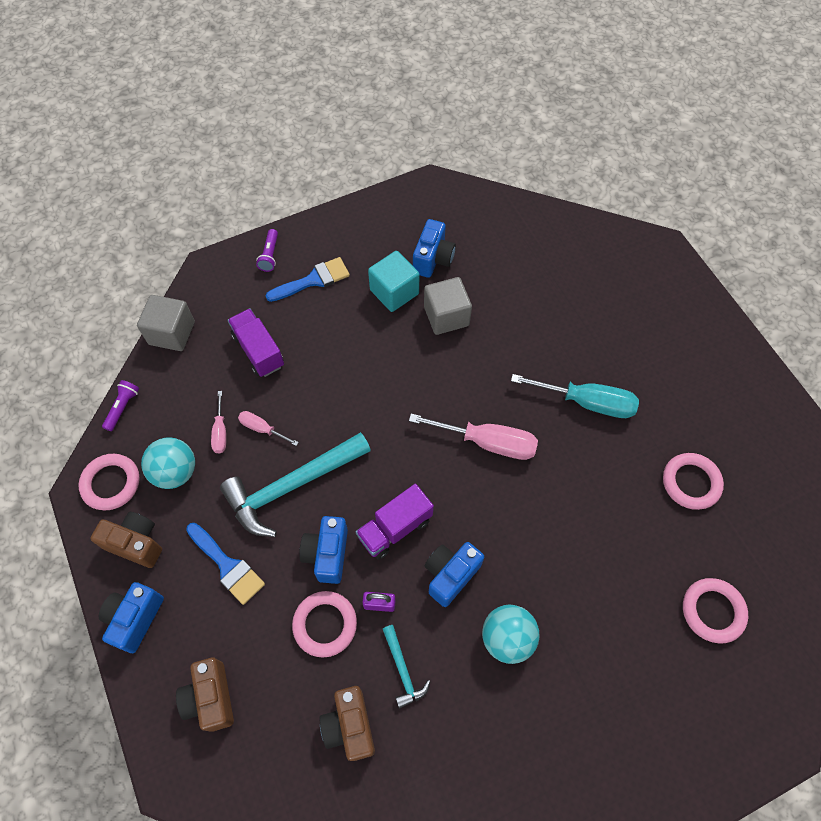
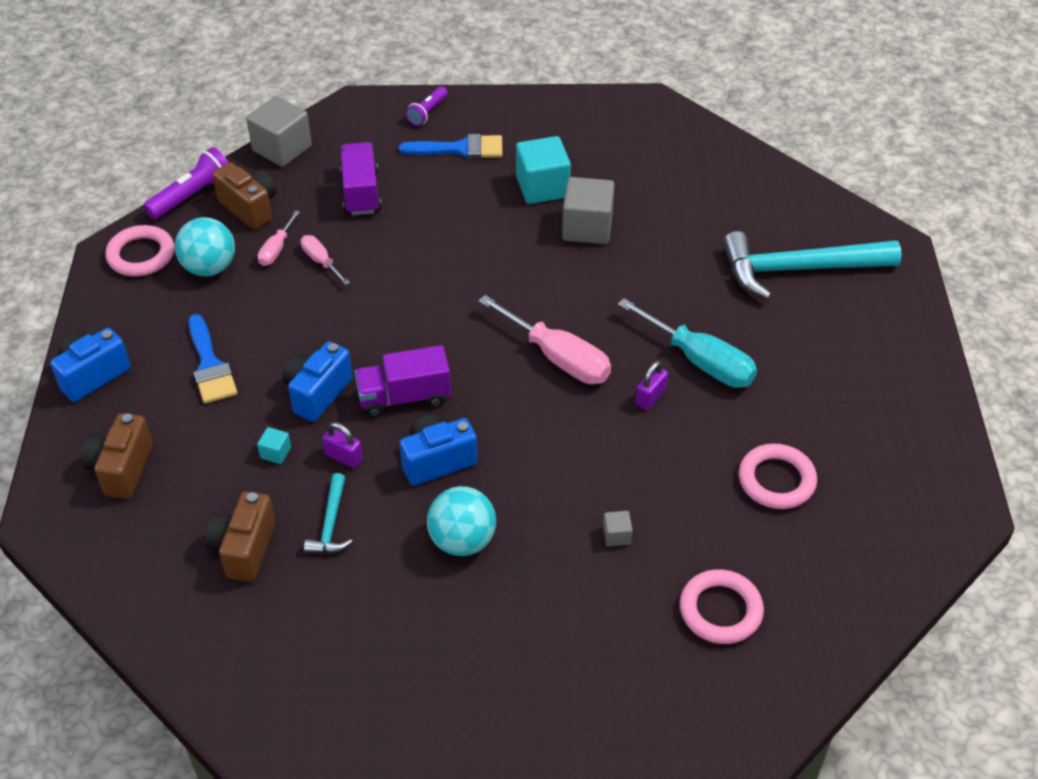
camera: 25 degrees right, 15 degrees down
(123, 408) = (193, 196): purple flashlight -> purple flashlight, size x1.58
(136, 543) = (133, 313): brown camera -> brown camera (250, 208)
(292, 486) = (320, 321): turquoise hammer -> turquoise hammer (799, 269)
(325, 624) = (275, 453): pink ring -> turquoise cube
(433, 259) = (606, 171): blue camera -> none
(570, 449) = (650, 397): none -> purple padlock
(611, 581) = (617, 535): none -> grey cube

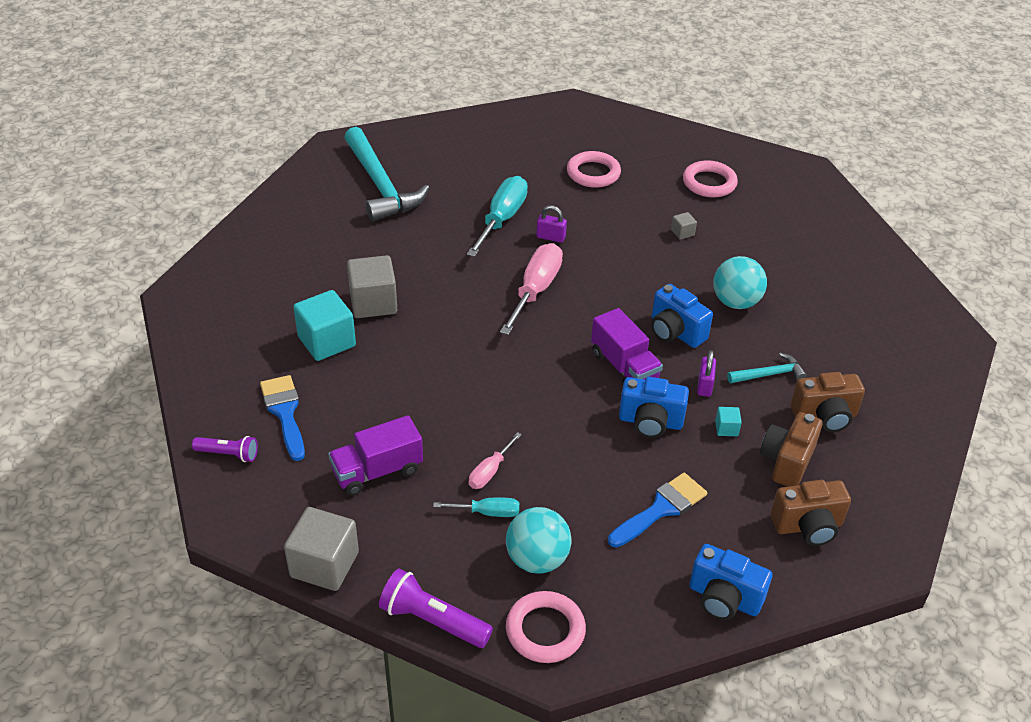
camera: 110 degrees left, 5 degrees down
(250, 208) = (433, 558): brown camera -> brown camera (786, 461)
(276, 249) = (487, 512): pink screwdriver -> turquoise screwdriver

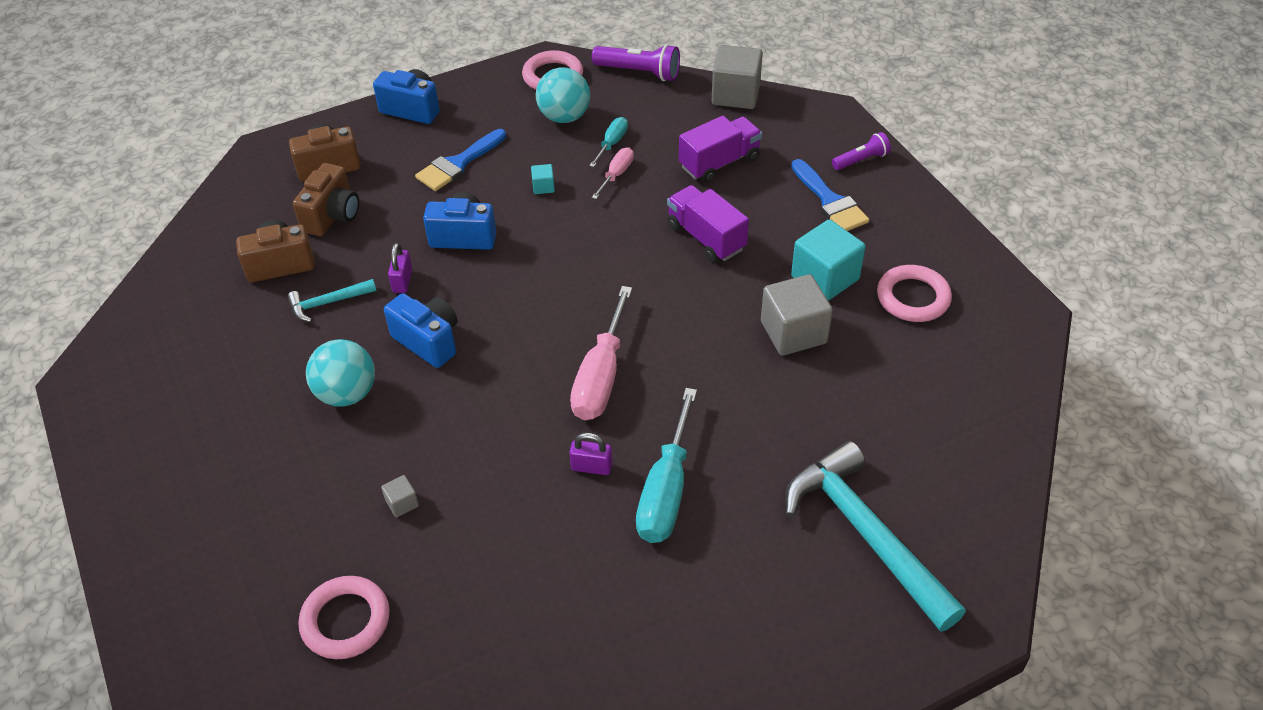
camera: 175 degrees right, 5 degrees up
(228, 454) = (861, 160): purple flashlight -> purple flashlight turned 150 degrees clockwise
(487, 512) = (612, 143): turquoise screwdriver -> turquoise screwdriver turned 120 degrees clockwise
(593, 173) = (537, 615): pink ring -> pink ring (913, 298)
(624, 367) = (490, 291): purple truck -> purple truck (706, 237)
(726, 428) = (386, 239): turquoise cube -> turquoise cube (543, 187)

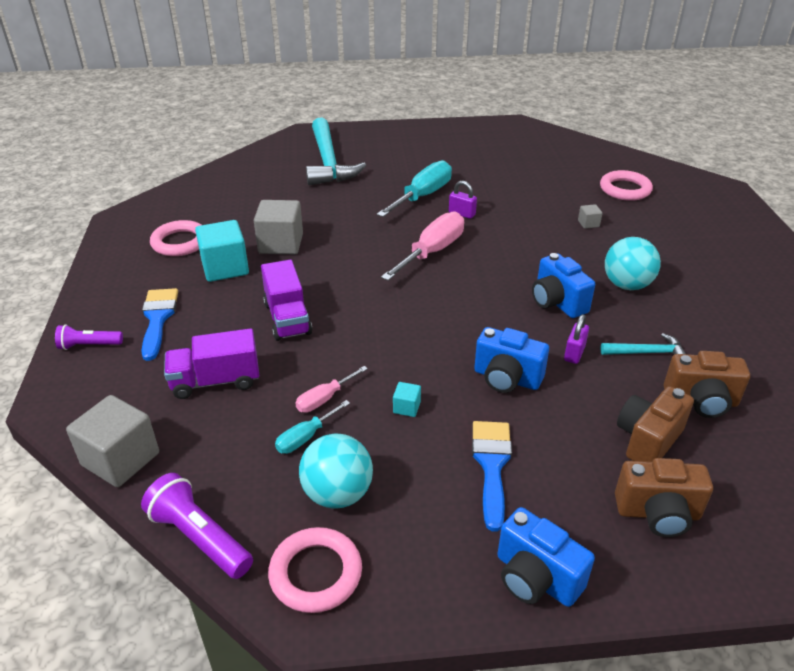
camera: 160 degrees left, 10 degrees down
(458, 164) = (491, 465): blue brush -> blue brush turned 60 degrees counterclockwise

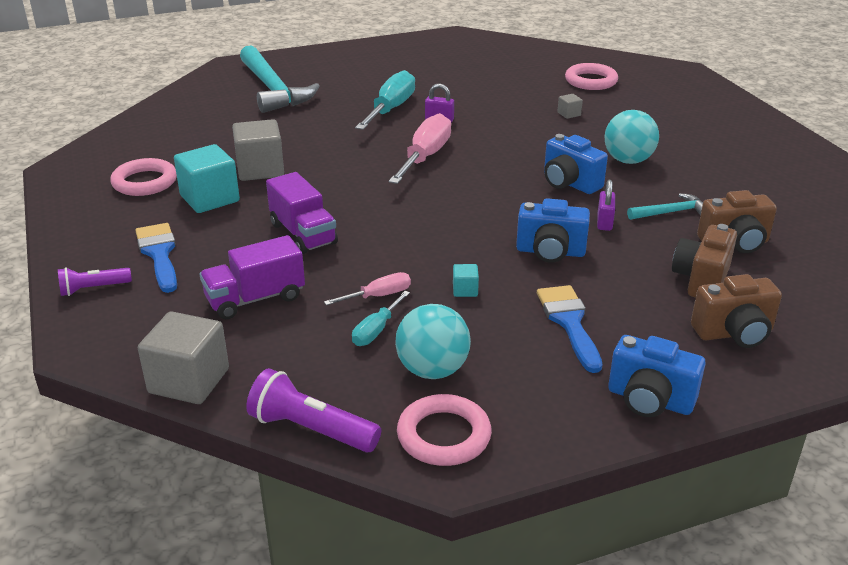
camera: 15 degrees left, 5 degrees down
(324, 399) = (378, 296): pink screwdriver -> pink screwdriver turned 150 degrees counterclockwise

